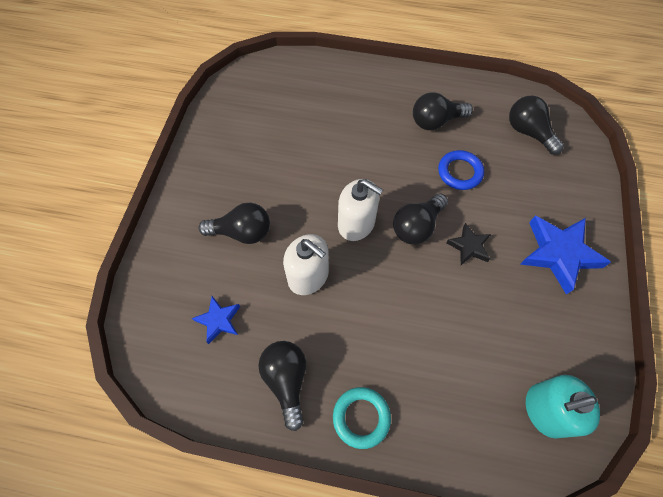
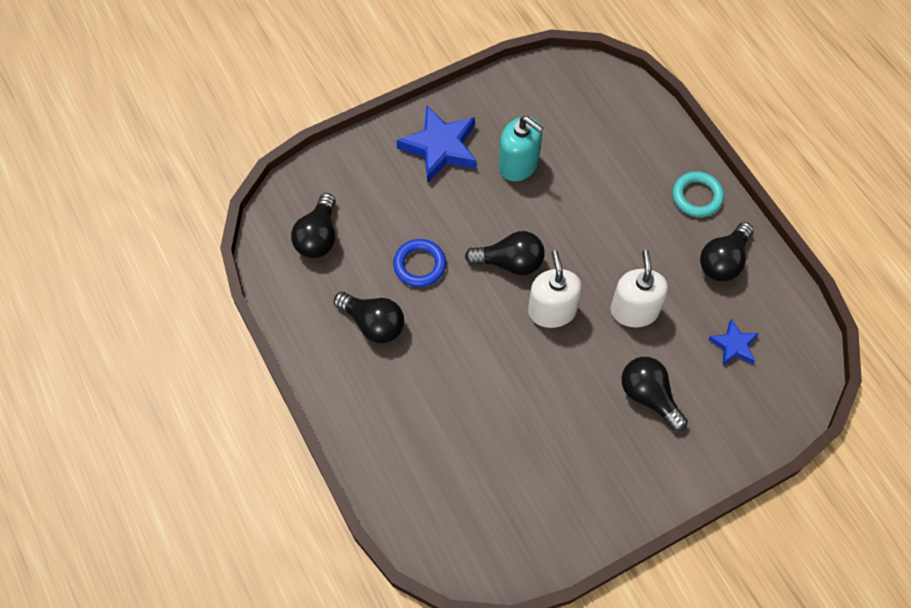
camera: 130 degrees left, 0 degrees up
(469, 246) = (493, 212): black star -> none
(545, 410) = (580, 95): turquoise soap dispenser -> turquoise soap dispenser (518, 164)

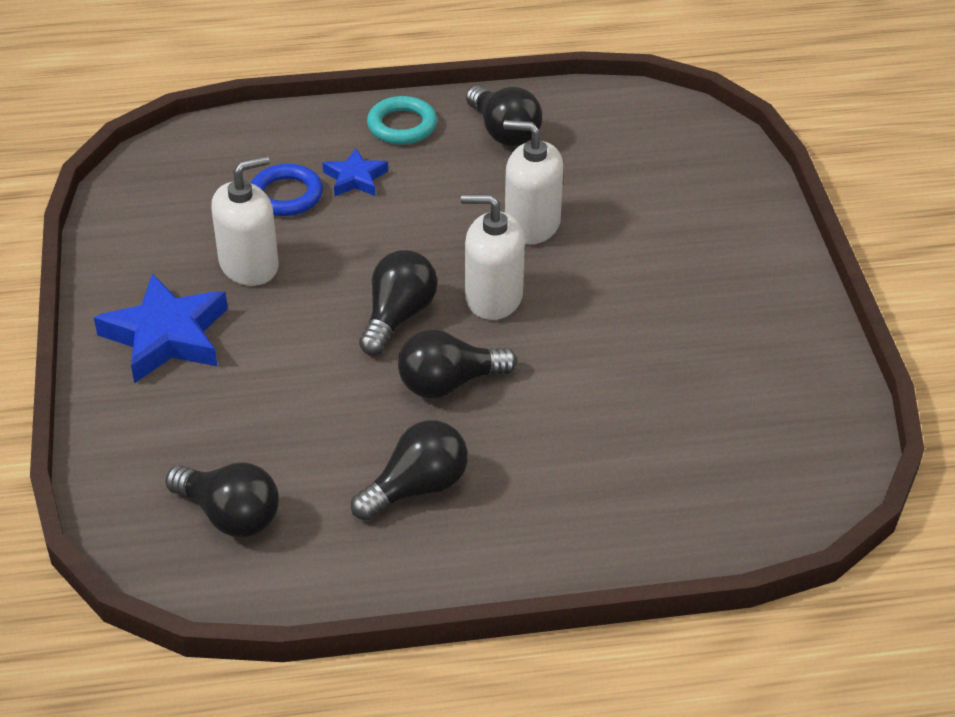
camera: 70 degrees left, 20 degrees down
(419, 265) = (348, 411): blue ring -> blue ring (286, 195)
(518, 164) = (249, 265): turquoise soap dispenser -> white soap dispenser
(649, 396) = (657, 247): black light bulb -> black light bulb (449, 383)
(733, 345) = (621, 158): blue star -> blue star (355, 178)

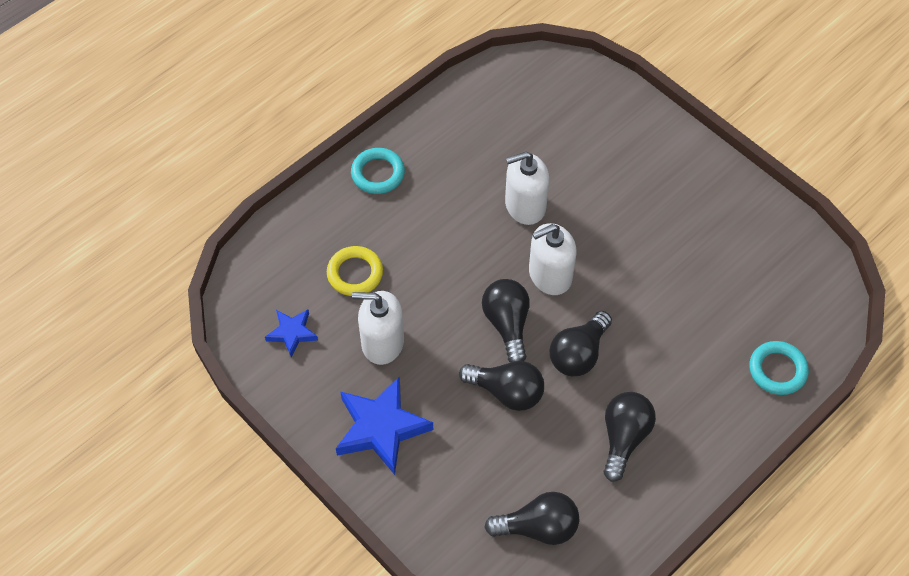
camera: 35 degrees left, 15 degrees up
(249, 265) = (382, 342): white soap dispenser -> white soap dispenser turned 105 degrees counterclockwise
(286, 195) = (355, 273): blue ring -> yellow ring
(355, 178) = (386, 234): blue star -> blue star (292, 333)
(504, 132) = (446, 142): black light bulb -> black light bulb (506, 392)
(676, 525) = (777, 370): none -> turquoise ring

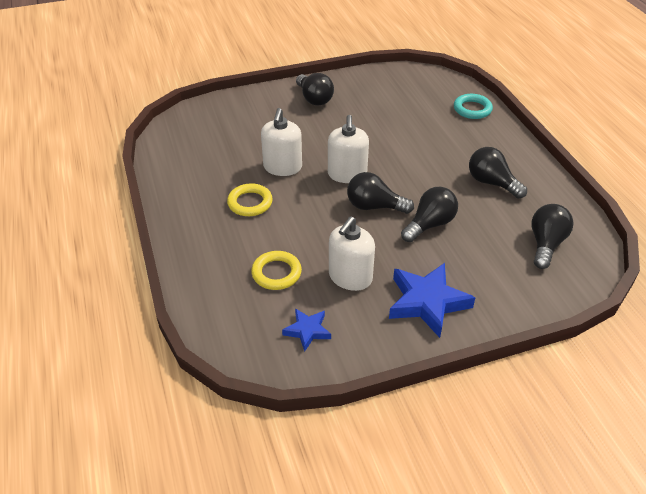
camera: 65 degrees left, 15 degrees down
(378, 173) = (194, 231): turquoise ring -> none
(447, 202) = (250, 203): none -> yellow ring
(578, 354) = (417, 181): black light bulb -> black light bulb (314, 99)

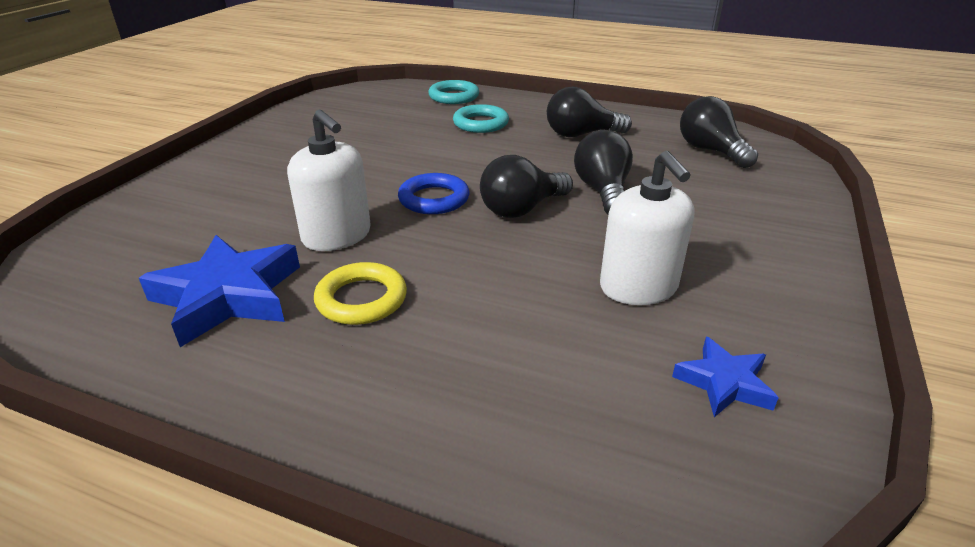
camera: 50 degrees left, 10 degrees down
(276, 273) = (556, 351): yellow ring -> none
(314, 99) = (257, 157): black light bulb -> none
(347, 174) = (434, 199): white soap dispenser -> blue ring
(427, 302) = (745, 253): blue star -> blue star (228, 296)
(450, 140) = (480, 123): none -> turquoise ring

